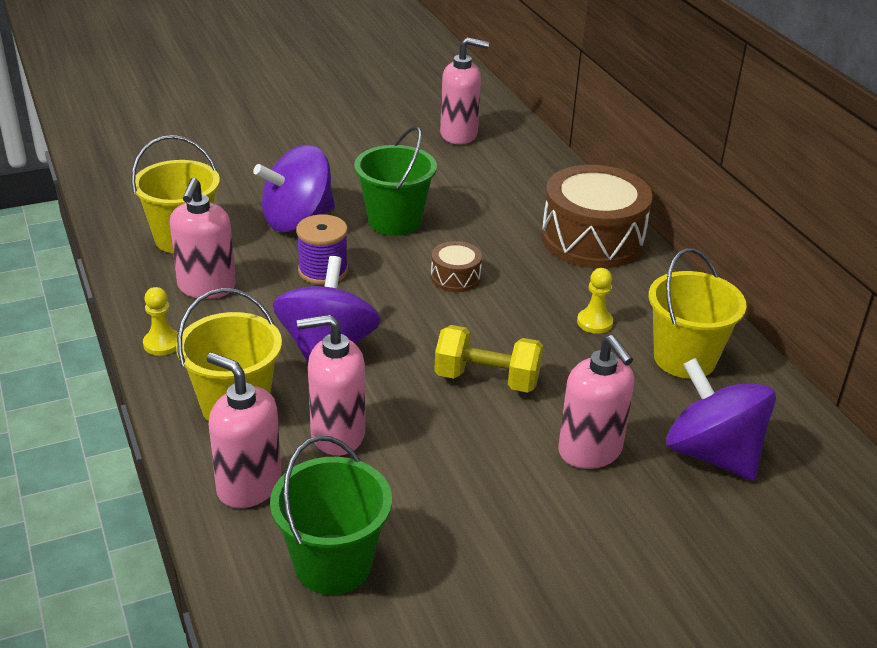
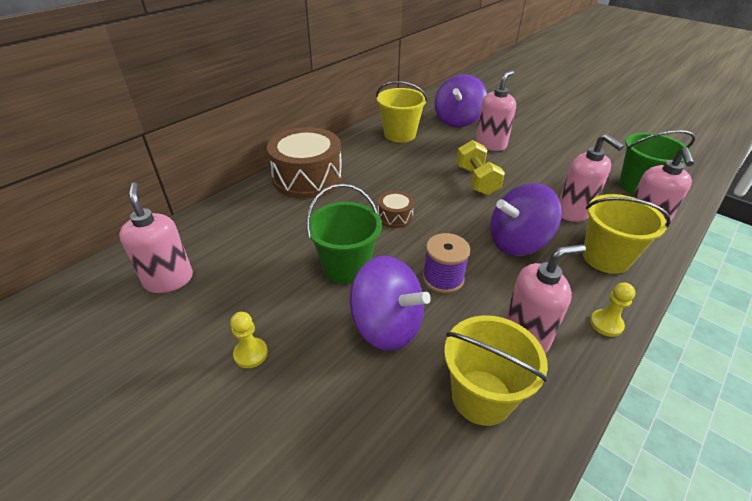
camera: 115 degrees left, 5 degrees up
(594, 322) = (394, 161): yellow pawn -> yellow pawn (251, 354)

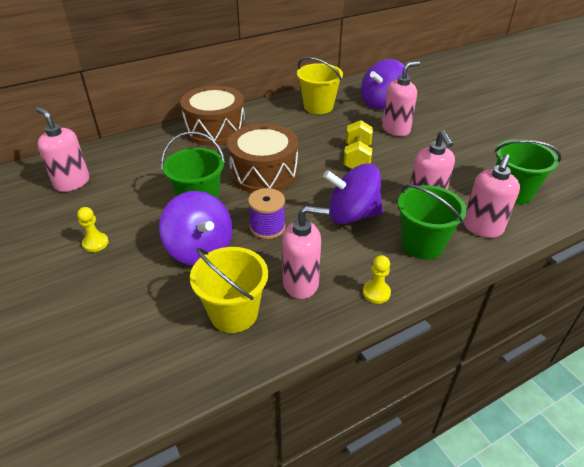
camera: 20 degrees right, 0 degrees up
(169, 280) = (72, 183): pink soap dispenser -> pink soap dispenser turned 45 degrees counterclockwise
(395, 216) = (264, 173): brown drum -> brown drum, size x2.18
(605, 258) = (422, 244): yellow bucket -> green bucket

